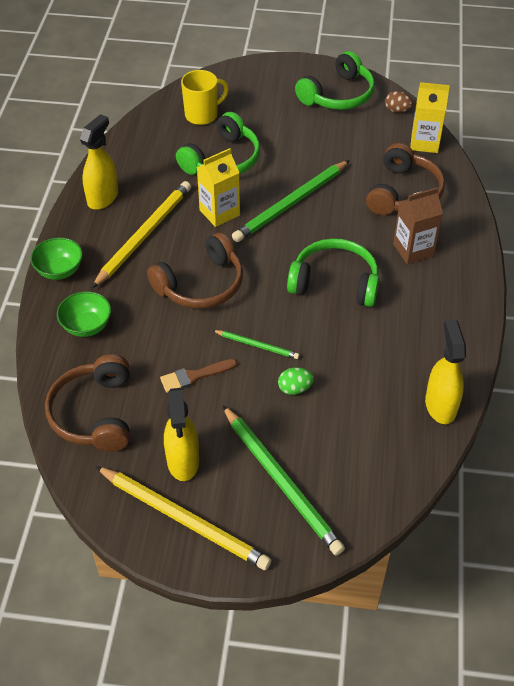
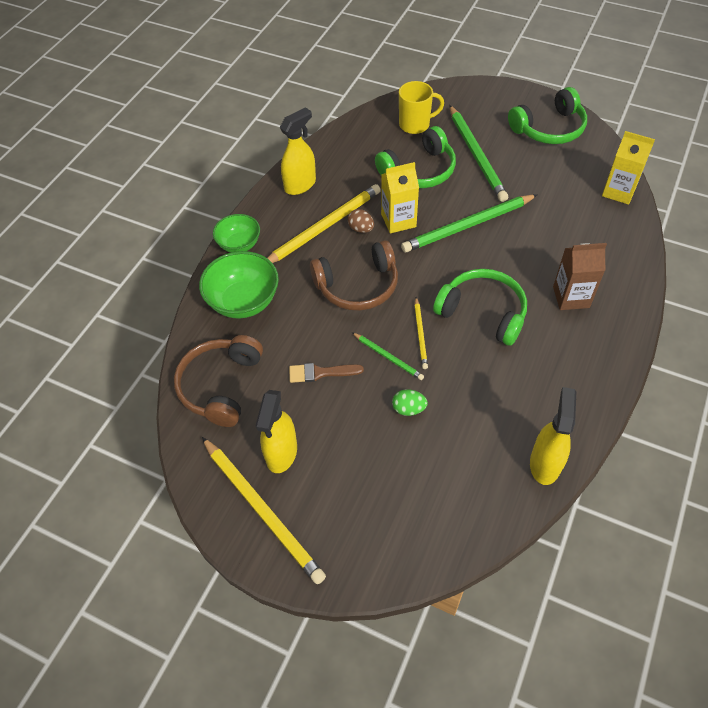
camera: 20 degrees right, 5 degrees up
(87, 326) = (243, 301): green bowl -> green bowl, size x1.56
(281, 316) = (420, 334): none -> yellow pencil
(281, 481) = (364, 498): green pencil -> green pencil (476, 155)
(397, 110) = (602, 154): brown egg -> brown egg (361, 229)
(404, 193) = (581, 238): brown headphones -> none

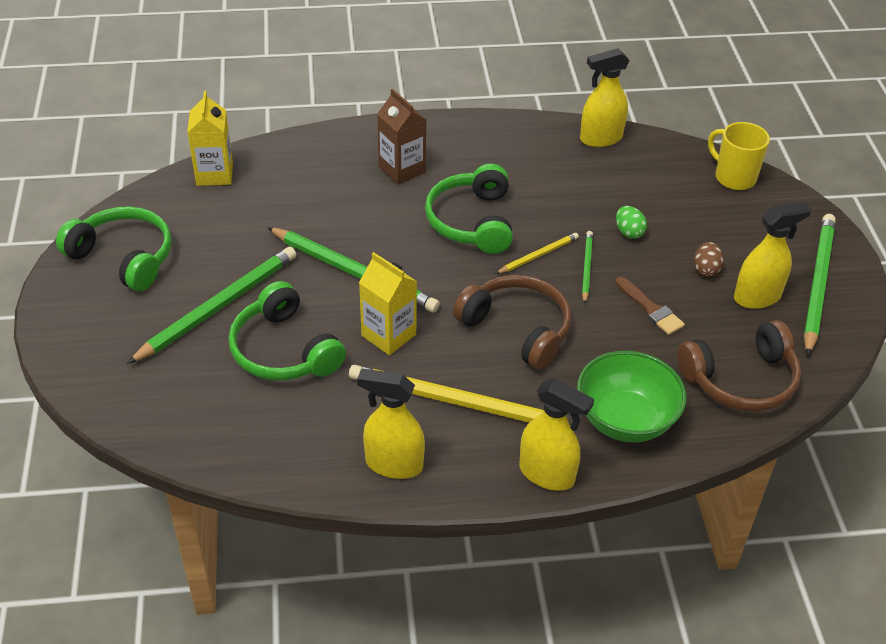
camera: 125 degrees left, 10 degrees down
(239, 244) = (547, 474): green bowl -> yellow spray bottle
(262, 510) = (817, 284): yellow pencil -> green pencil
(361, 229) = (428, 364): brown egg -> brown egg (706, 269)
(415, 125) = (186, 391): yellow mug -> yellow mug (734, 177)
(419, 171) = (283, 350): green headphones -> green headphones turned 150 degrees counterclockwise

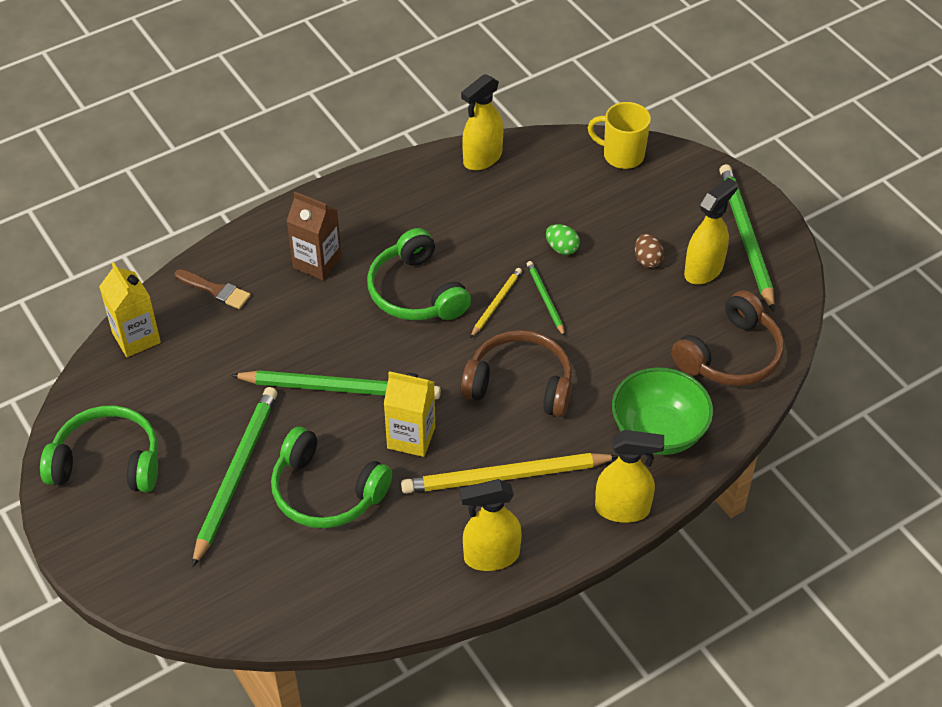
camera: 25 degrees left, 5 degrees up
(650, 309) = (622, 318): brown brush -> brown brush (215, 290)

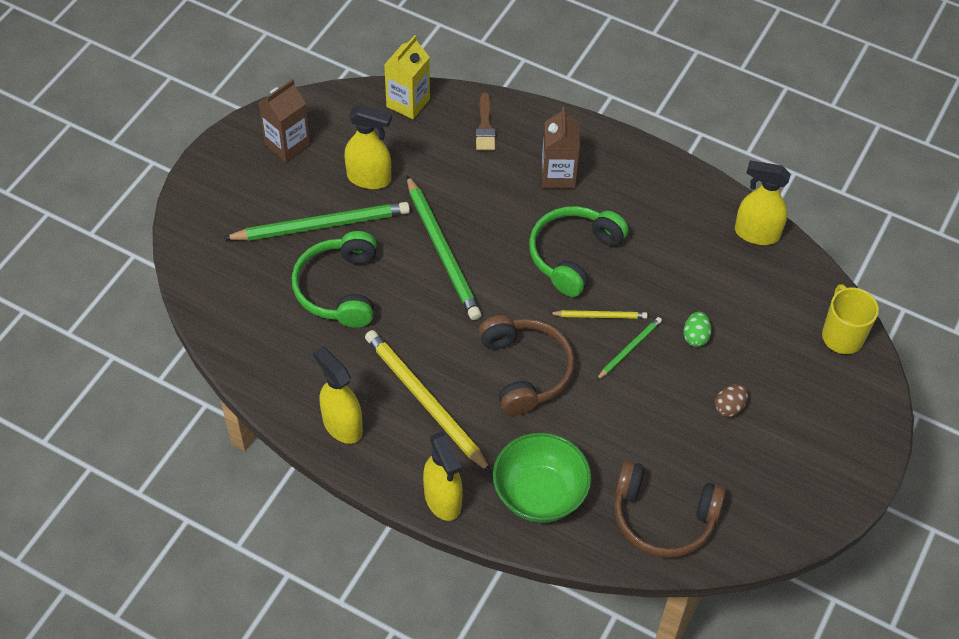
camera: 60 degrees right, 5 degrees up
(108, 462) = (287, 145): green headphones -> brown carton
(411, 437) = (424, 319): yellow carton -> none
(704, 270) = (749, 457): yellow spray bottle -> yellow spray bottle (369, 178)
(746, 238) = (814, 476): green pencil -> none

